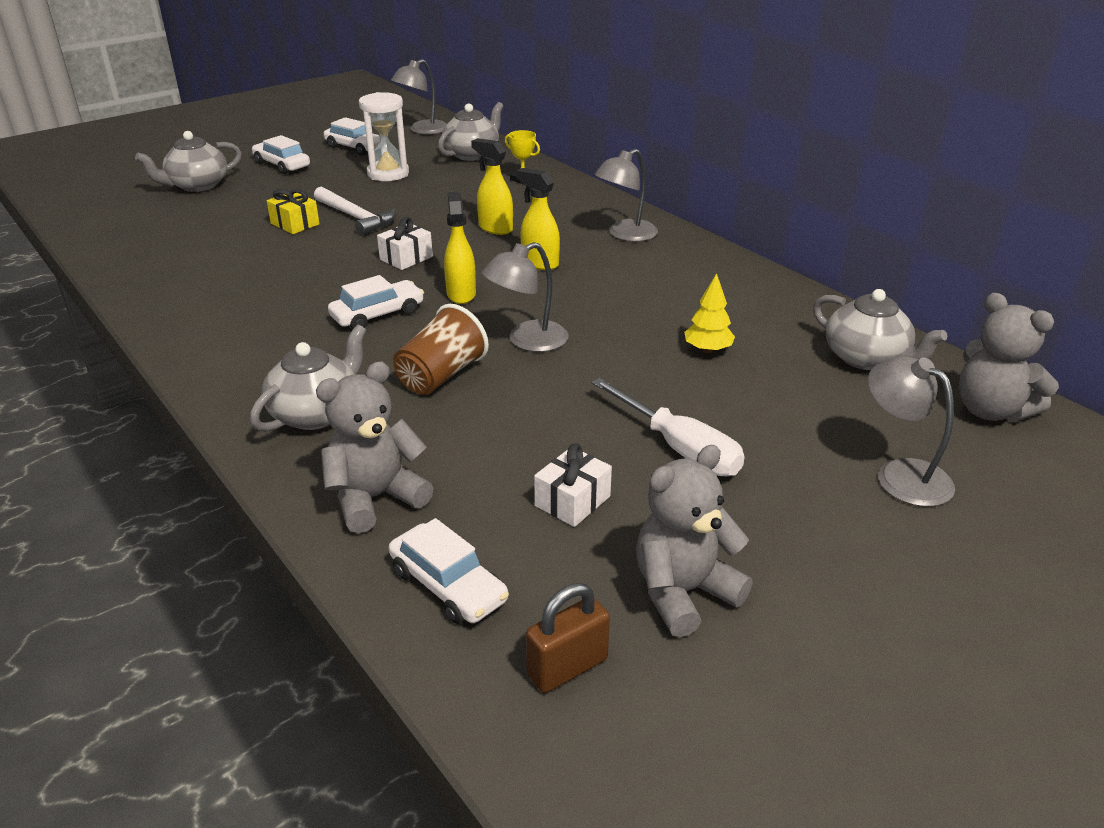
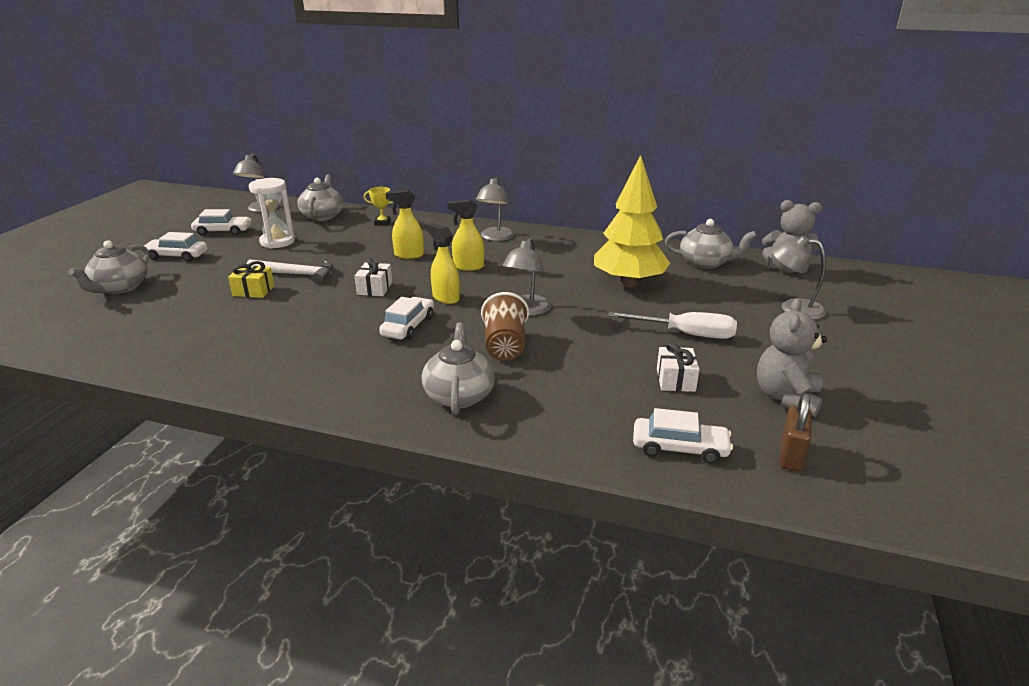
camera: 35 degrees left, 5 degrees down
(375, 498) = (571, 424): grey teddy bear -> none
(707, 350) = (629, 283): yellow tree -> yellow tree, size x2.30

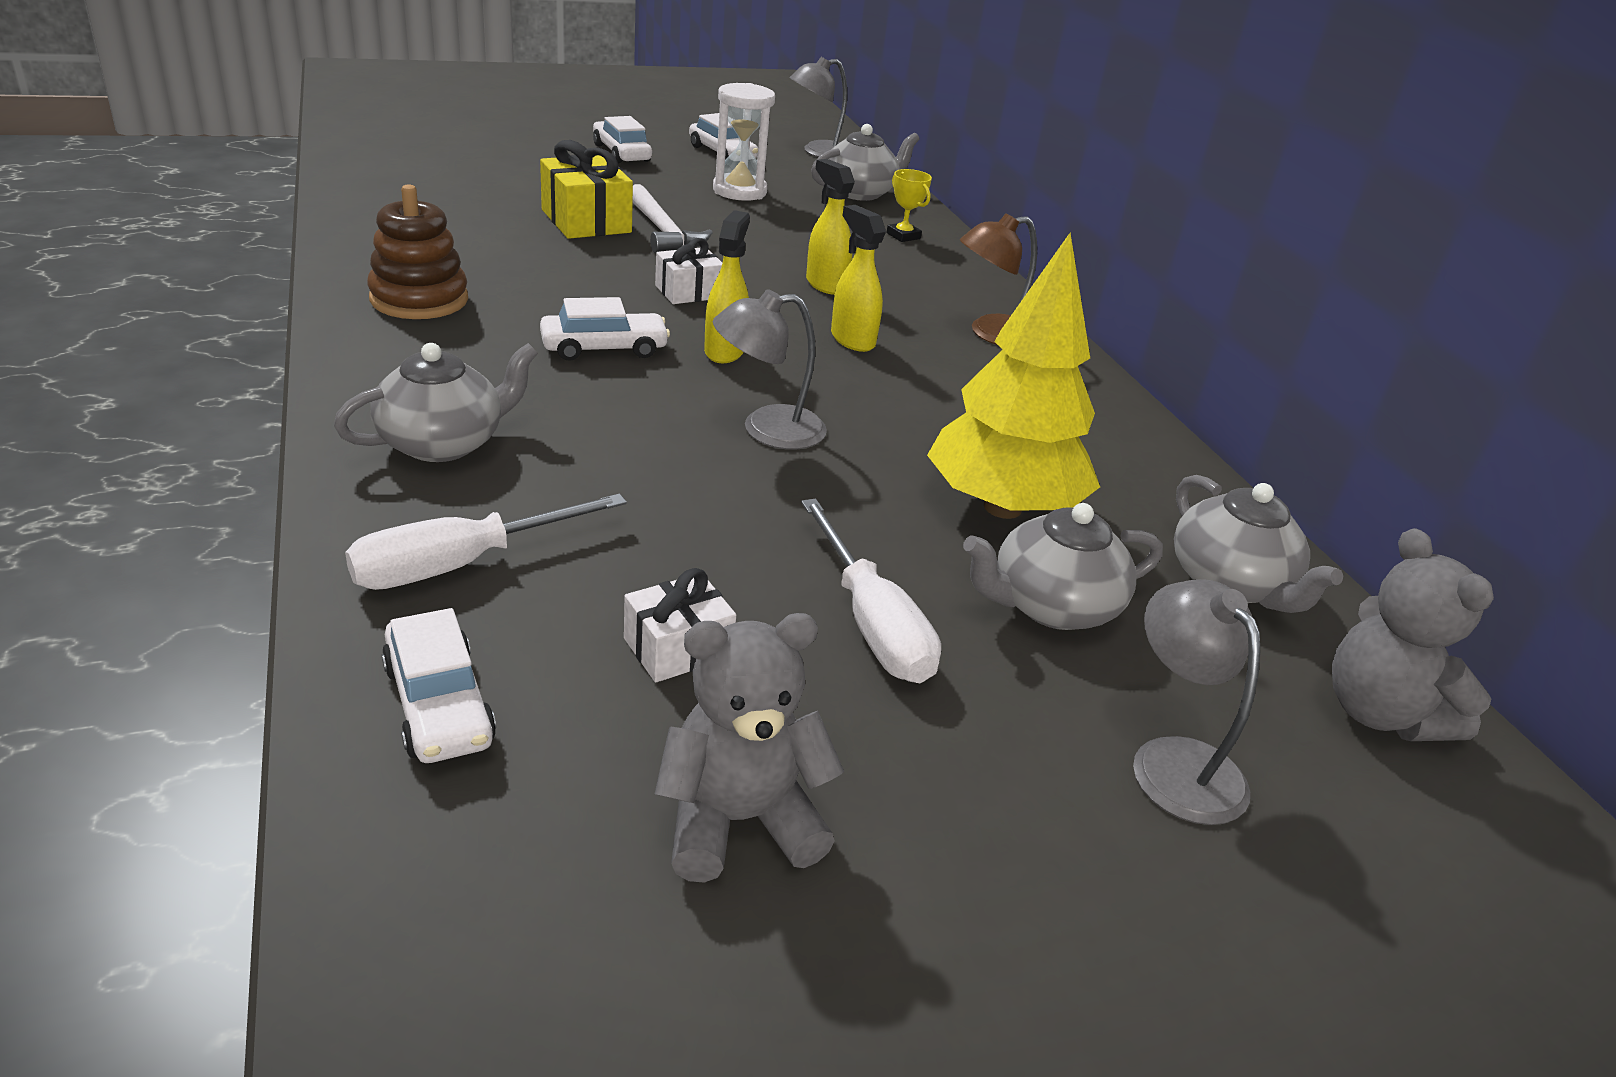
camera: 50 degrees right, 5 degrees up
(120, 288) = (508, 153): grey teapot -> grey teapot (1051, 606)
(253, 291) = (586, 221): yellow gift -> yellow gift, size x1.61
(286, 365) = (419, 299): none -> brown stacking toy
(495, 238) = (991, 334): grey lamp -> brown lamp
(505, 346) = (626, 441): brown cup -> none
(575, 417) = (461, 564): none -> white screwdriver
(791, 455) = (509, 867): brown padlock -> none

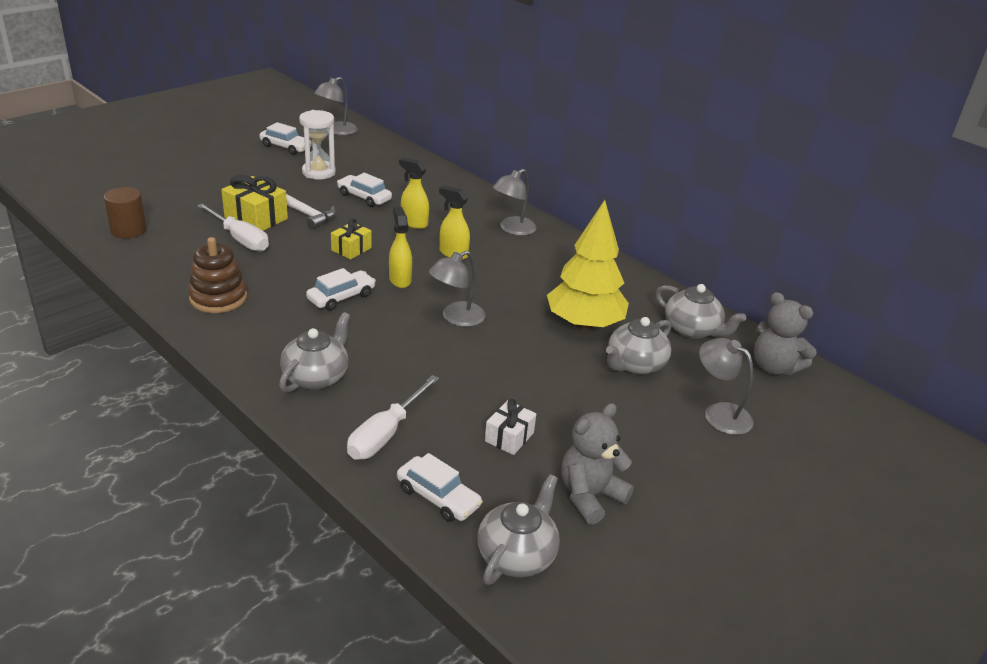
camera: 25 degrees left, 0 degrees up
(394, 193) = (128, 230): none -> brown cylinder
(621, 153) = (229, 162): white car -> white car (364, 197)
(688, 292) = (351, 249): white gift -> yellow gift
(860, 192) = (382, 155): grey teapot -> grey teapot (517, 554)
(872, 623) = (574, 397): white screwdriver -> white screwdriver (240, 239)
(903, 236) = (426, 179): yellow trophy -> none
(991, 334) = (512, 229): brown lamp -> grey lamp

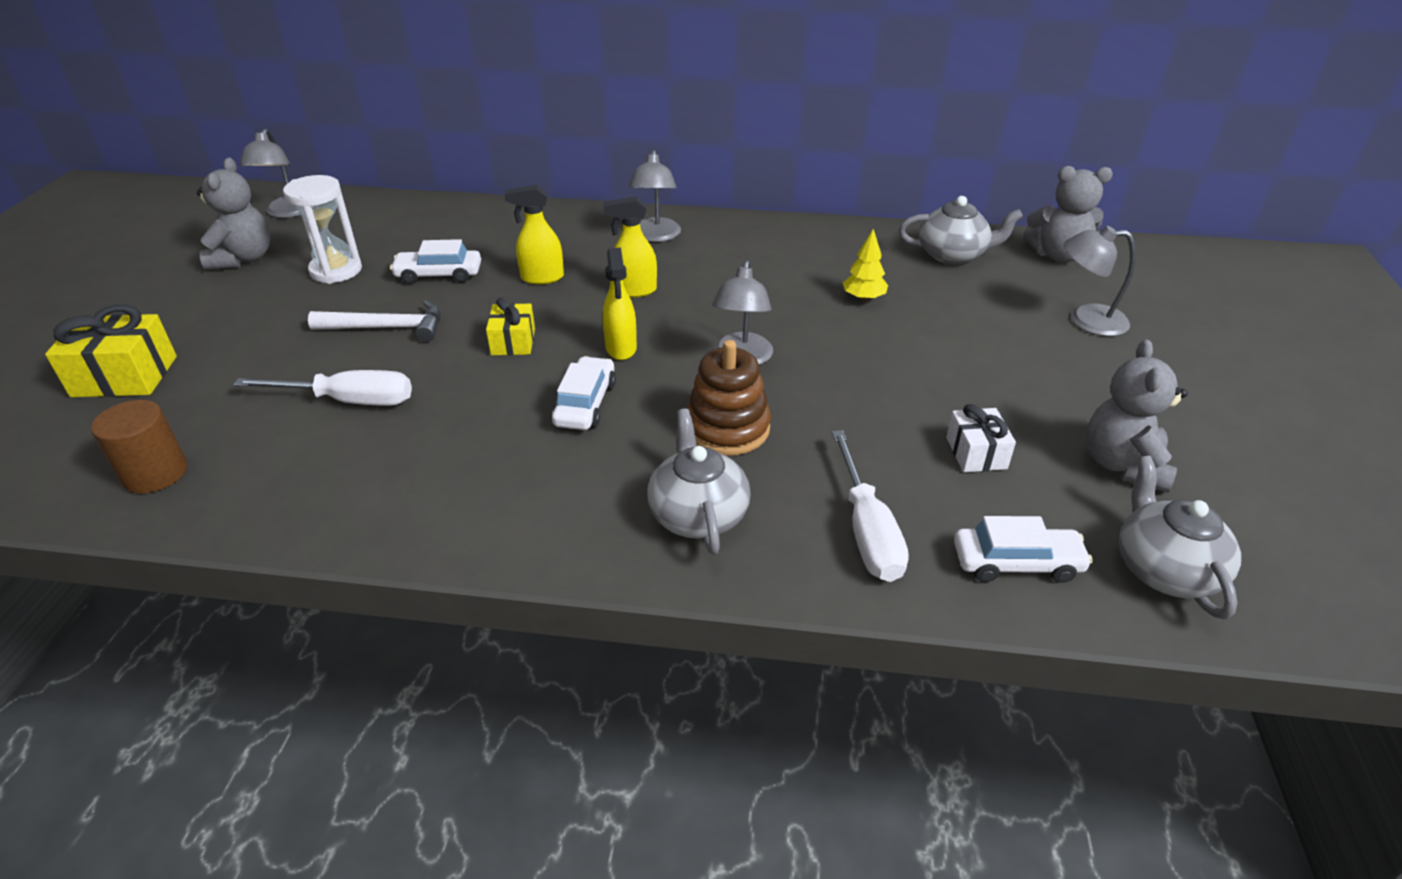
camera: 35 degrees left, 5 degrees up
(218, 298) = (431, 491): brown stacking toy -> brown stacking toy (727, 428)
(256, 218) = (332, 364): yellow gift -> yellow gift (125, 376)
(286, 147) = (244, 258): white car -> grey teddy bear
(400, 280) = (621, 348): yellow spray bottle -> yellow spray bottle turned 135 degrees counterclockwise
(584, 324) = (863, 298): yellow tree -> yellow tree, size x0.43
(634, 364) = (961, 313): grey teapot -> none

